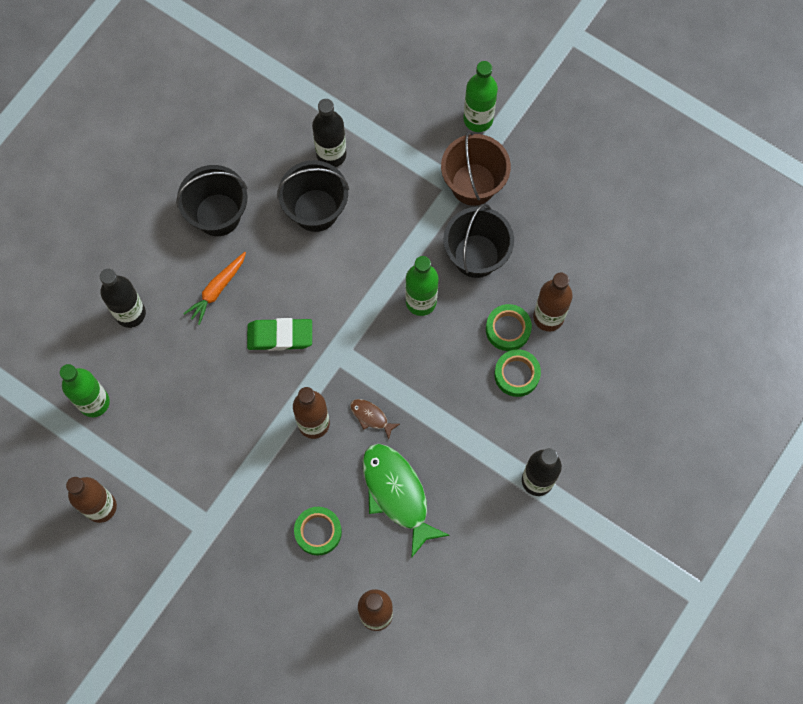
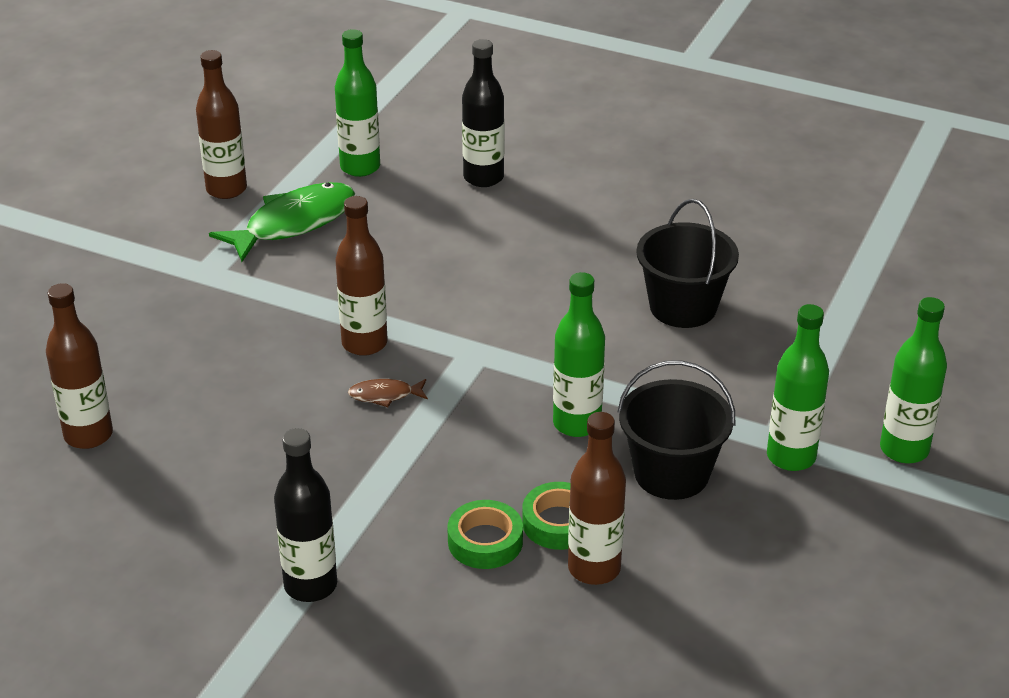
camera: 80 degrees right, 35 degrees down
(217, 289) = (536, 239): orange carrot -> none
(218, 215) = (643, 226): black bucket -> none
(280, 336) = (485, 298): green eraser -> none
(318, 532) = (207, 366): green tape -> none
(331, 154) = (774, 311): black bottle -> none
(371, 417) = (384, 395): brown fish -> brown fish turned 120 degrees counterclockwise
(397, 494) = (271, 435): green fish -> green fish (294, 223)
(473, 184) = (791, 457): brown bucket -> green bottle

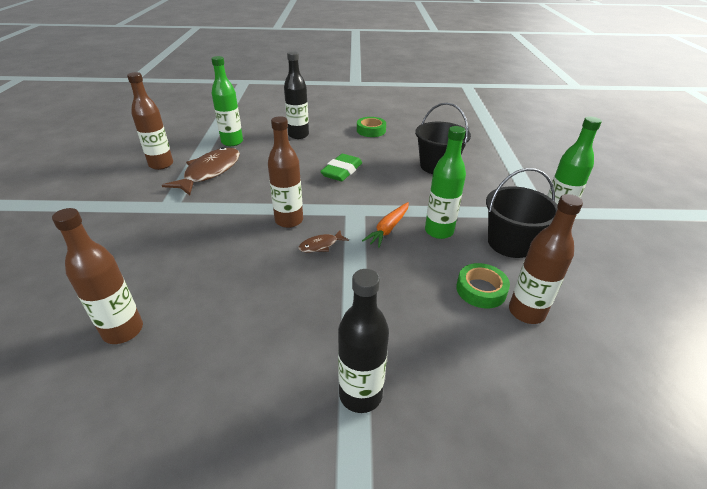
camera: 25 degrees left, 0 degrees up
(294, 223) = (210, 172): green fish -> brown fish
(485, 541) = (450, 317): green tape -> green tape (371, 130)
(502, 398) = (388, 229): none -> orange carrot
(506, 275) = (342, 171): none -> green eraser
(904, 449) = (596, 201): green bottle -> none

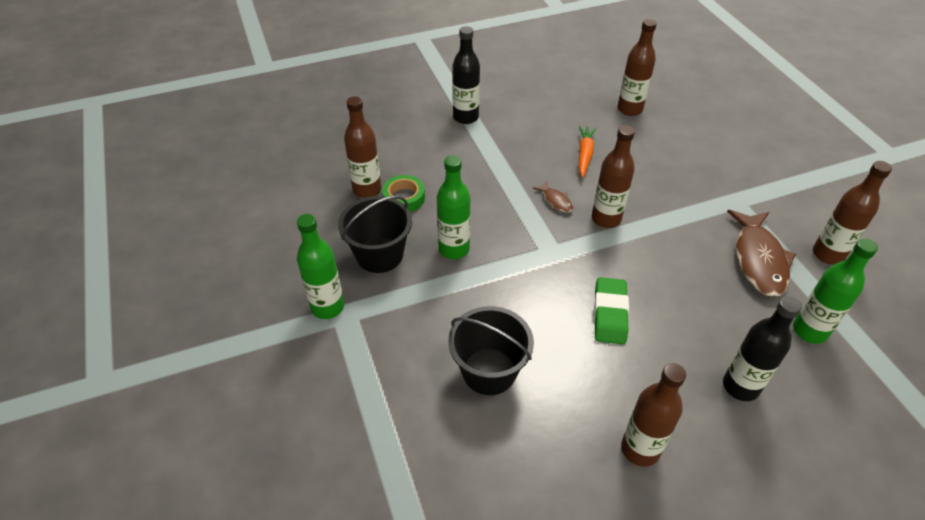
camera: 160 degrees right, 10 degrees up
(320, 245) = (556, 201): brown fish -> brown fish turned 105 degrees clockwise
(371, 130) = (640, 449): green tape -> brown bottle
(388, 229) = (505, 237): orange carrot -> orange carrot (584, 155)

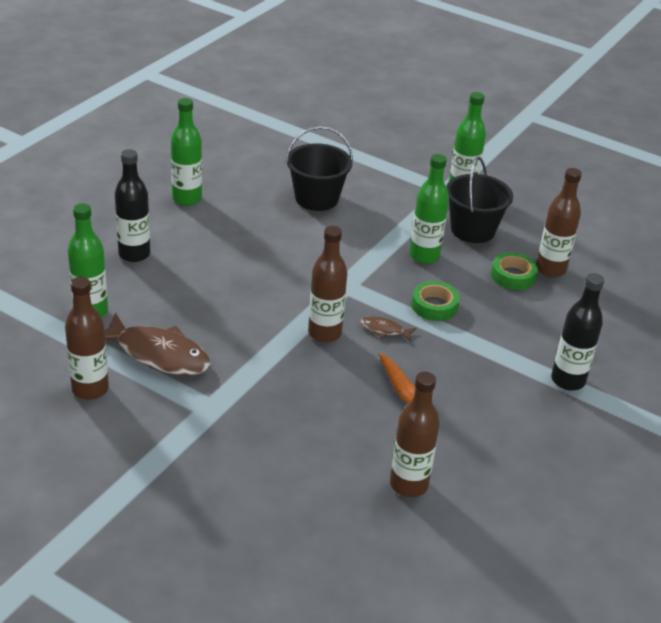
camera: 140 degrees right, 10 degrees down
(496, 202) = (434, 306): none -> green tape
(609, 314) = (262, 261): green eraser -> none
(640, 449) = (187, 199): brown bottle -> green bottle
(758, 260) = (158, 354): brown fish -> brown fish turned 150 degrees clockwise

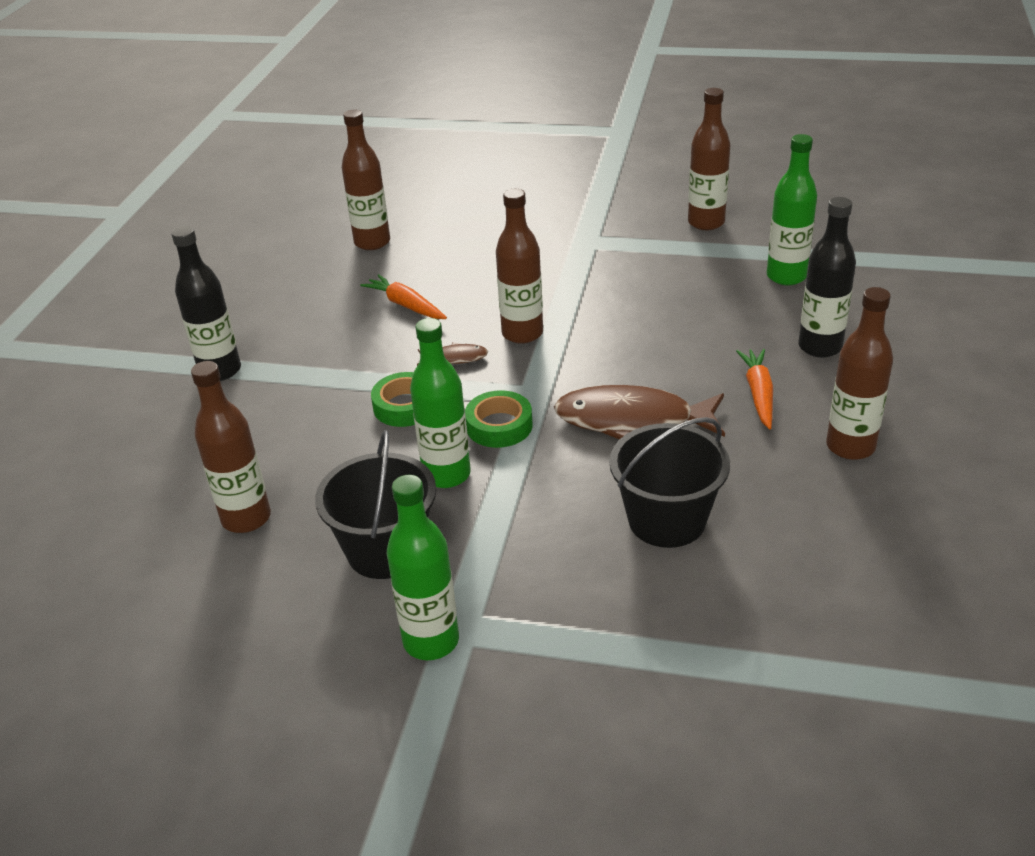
camera: 165 degrees right, 0 degrees up
(158, 354) = (676, 263): brown fish -> brown fish (632, 420)
(187, 199) = (850, 446): green bottle -> brown bottle
(205, 240) = (758, 394): none -> orange carrot
(513, 276) = (305, 487): green tape -> green tape (499, 426)

